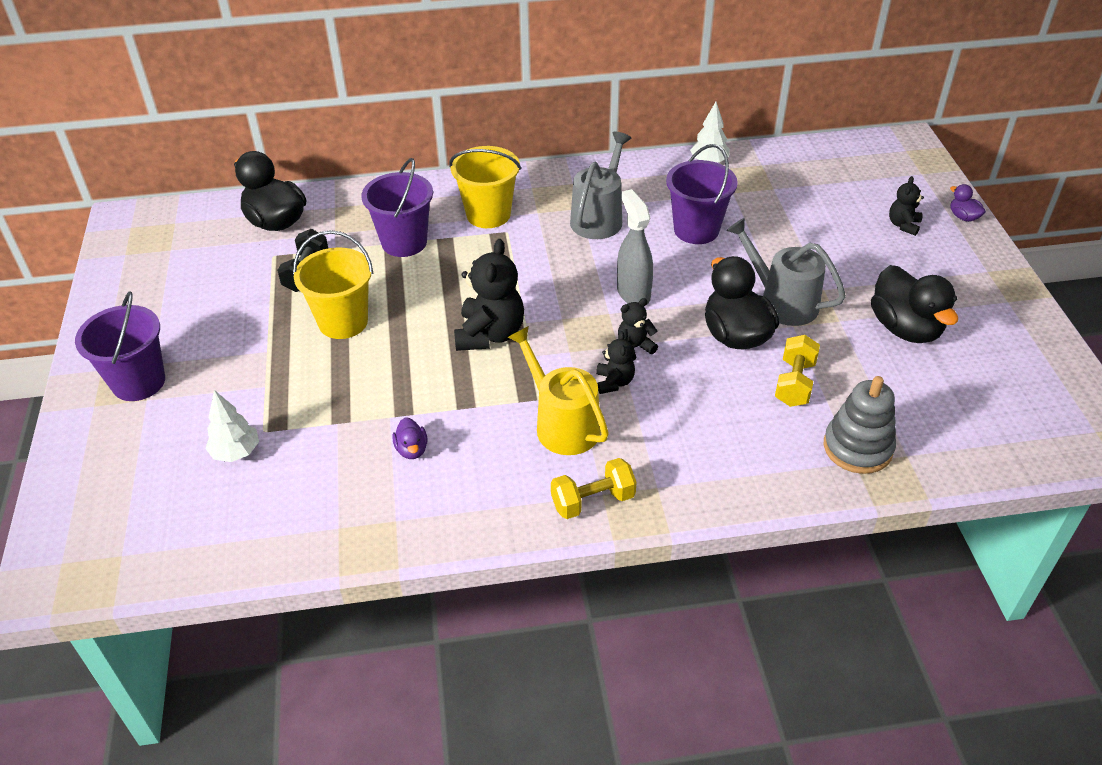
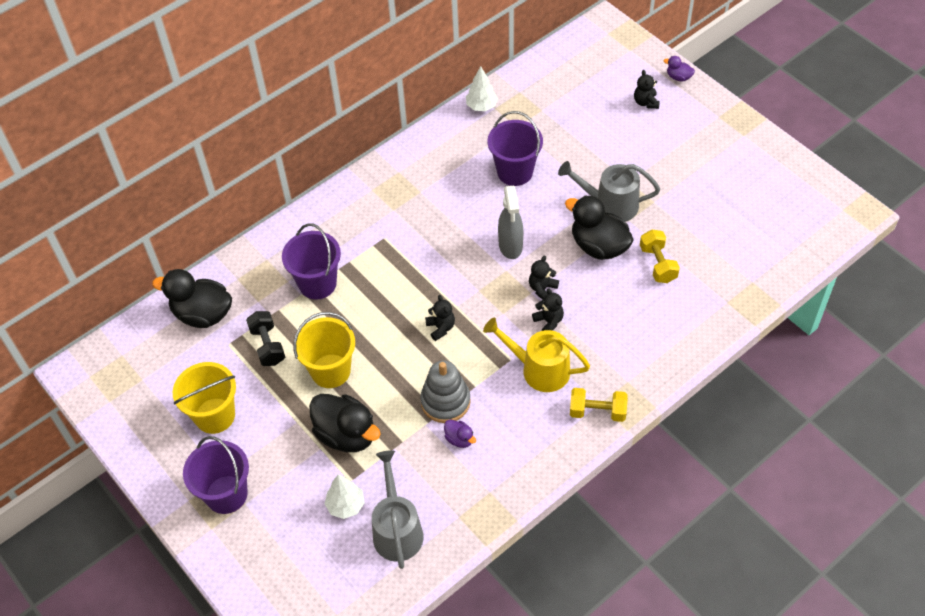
camera: 30 degrees left, 10 degrees up
(488, 214) = (359, 229): yellow bucket -> yellow bucket (215, 415)
(490, 334) = (441, 328): black teddy bear -> black teddy bear, size x0.53
(593, 501) = (597, 411): yellow dumbbell -> yellow dumbbell turned 60 degrees clockwise
(599, 218) = (441, 194): grey watering can -> grey watering can (397, 530)
(633, 293) = (510, 246): grey spray bottle -> grey spray bottle turned 135 degrees counterclockwise
(857, 447) = (722, 291): grey stacking toy -> grey stacking toy (445, 401)
(905, 328) = (696, 188): black duck -> black duck (346, 434)

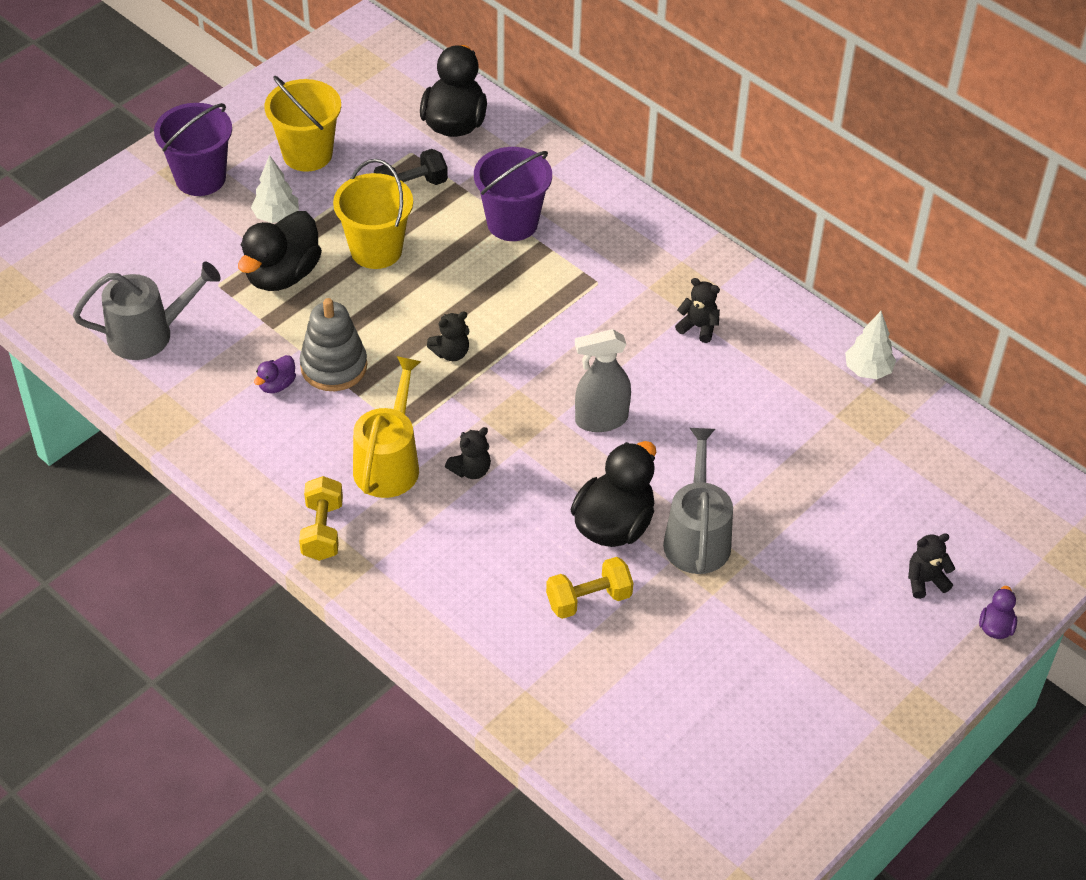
camera: 80 degrees right, 5 degrees down
(346, 505) = (183, 284): white tree -> white tree (276, 216)
(515, 172) = (743, 417): purple bucket -> none
(542, 289) = (527, 460): black teddy bear -> black teddy bear (698, 327)

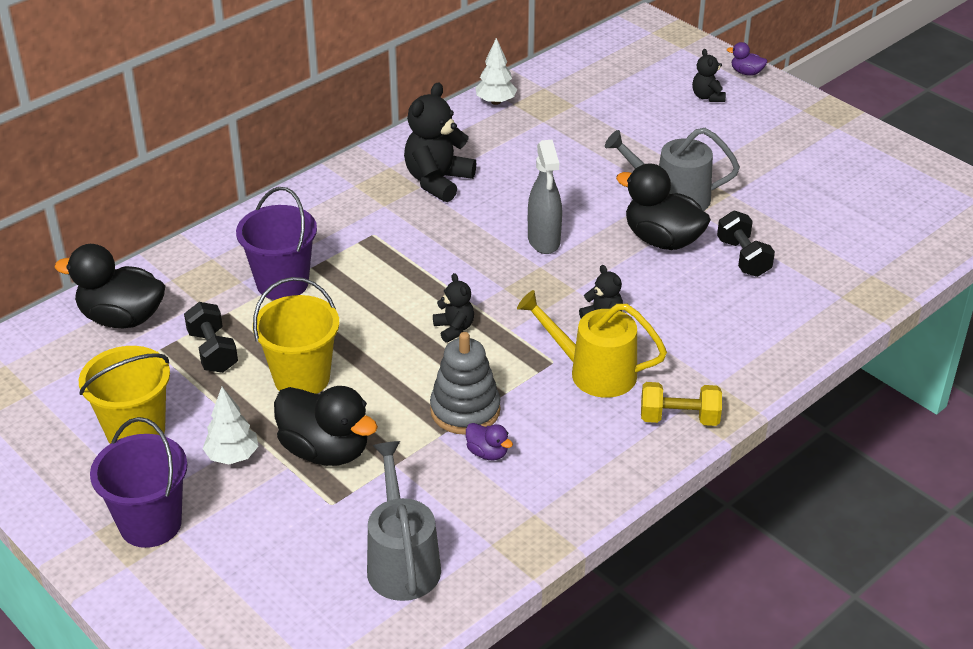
camera: 85 degrees left, 10 degrees down
(588, 599) = (743, 257): yellow dumbbell -> black dumbbell
(698, 327) = (438, 181): black teddy bear -> black teddy bear, size x1.87

